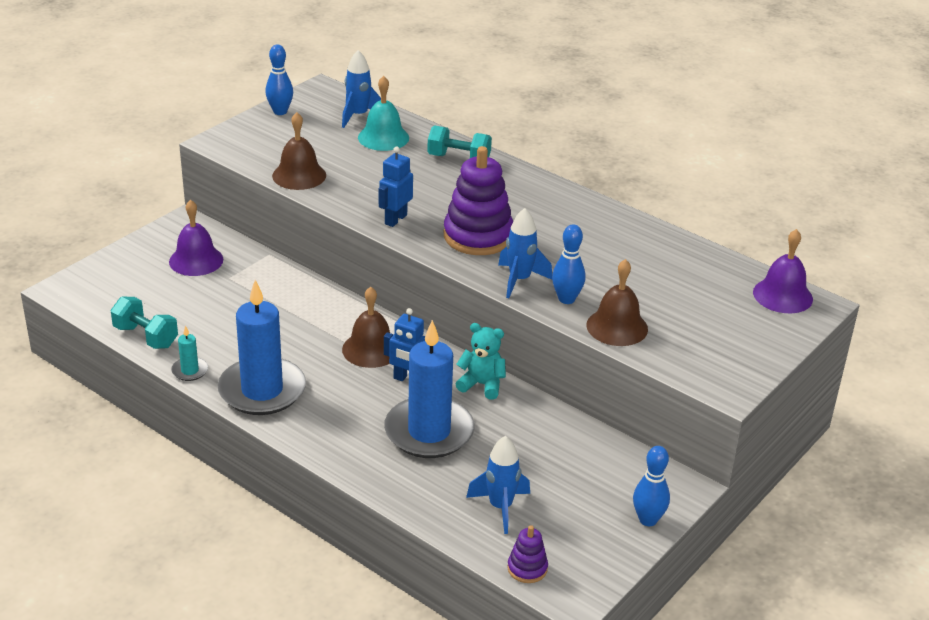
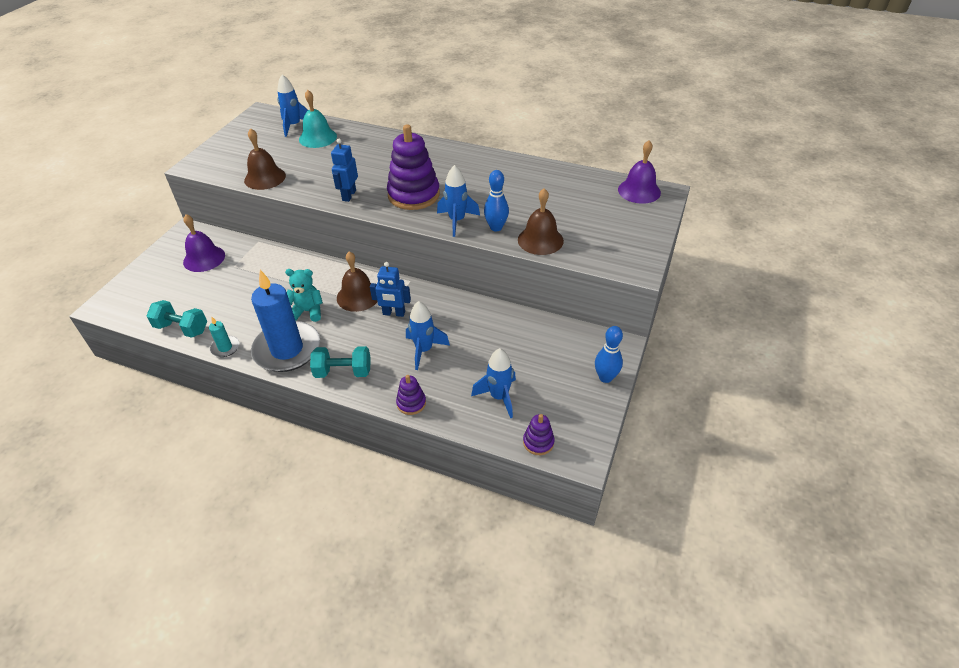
camera: 15 degrees left, 10 degrees up
(280, 112) = (235, 134): blue bowling pin -> none
(389, 487) = (411, 403): none -> purple stacking toy
(429, 432) = (424, 350): blue candle -> blue rocket
(459, 159) = (377, 142): turquoise dumbbell -> turquoise dumbbell (343, 372)
(482, 384) = (448, 303): turquoise teddy bear -> turquoise teddy bear (308, 311)

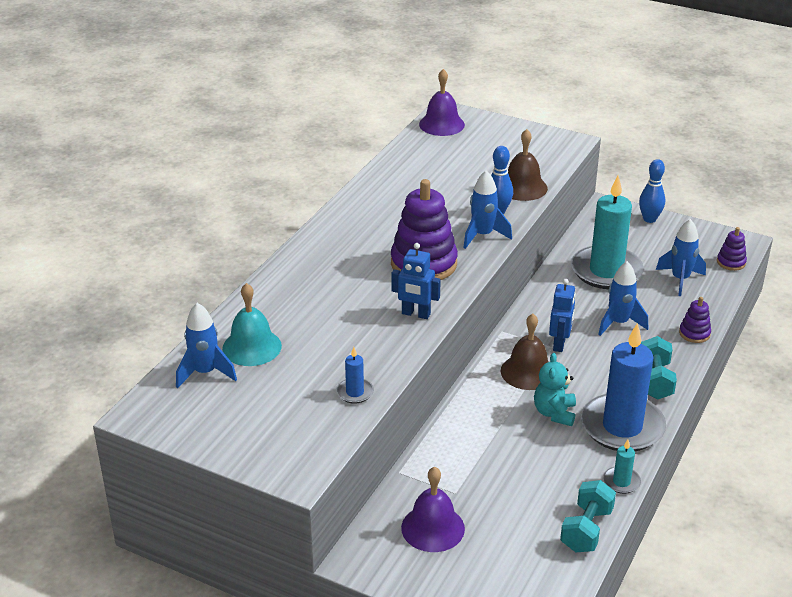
camera: 85 degrees left, 10 degrees down
(265, 178) = (355, 392): brown bell -> blue candle
(504, 343) = (606, 271): none -> turquoise candle

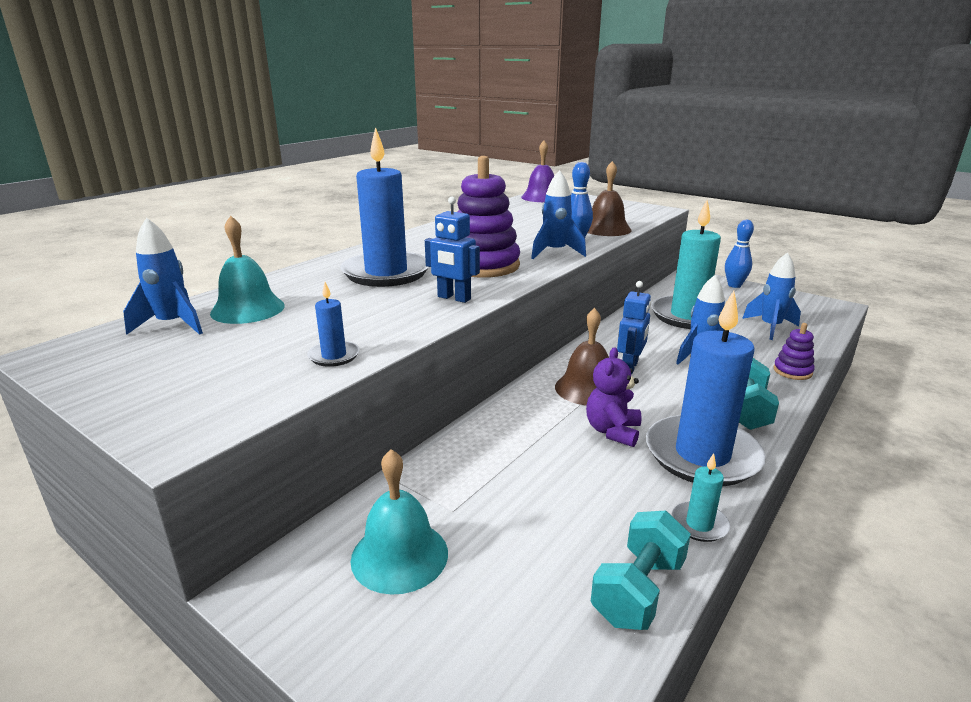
camera: 10 degrees right, 10 degrees down
(341, 284) = (386, 273): none -> blue candle
(433, 528) = (399, 555): purple bell -> turquoise bell
(554, 413) = (612, 431): turquoise teddy bear -> purple teddy bear
(731, 262) = (826, 319): purple stacking toy -> none

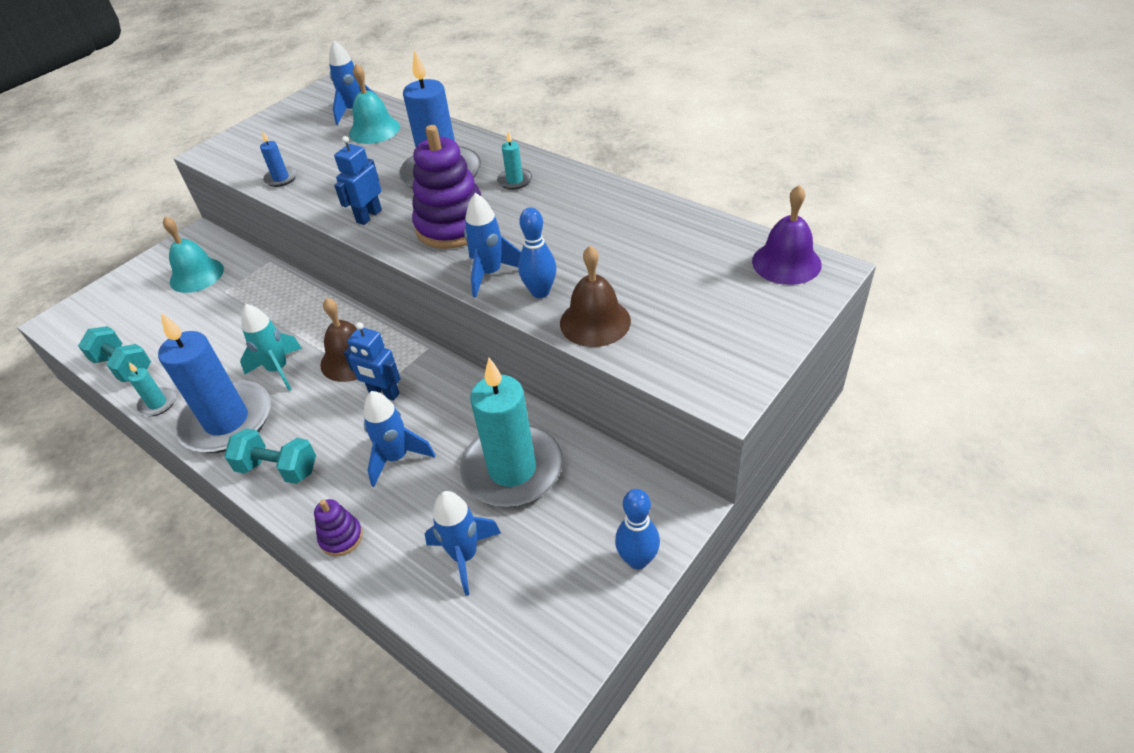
camera: 95 degrees right, 20 degrees up
(416, 249) = (515, 180): none -> turquoise candle
(612, 431) = (278, 370): purple teddy bear -> turquoise rocket

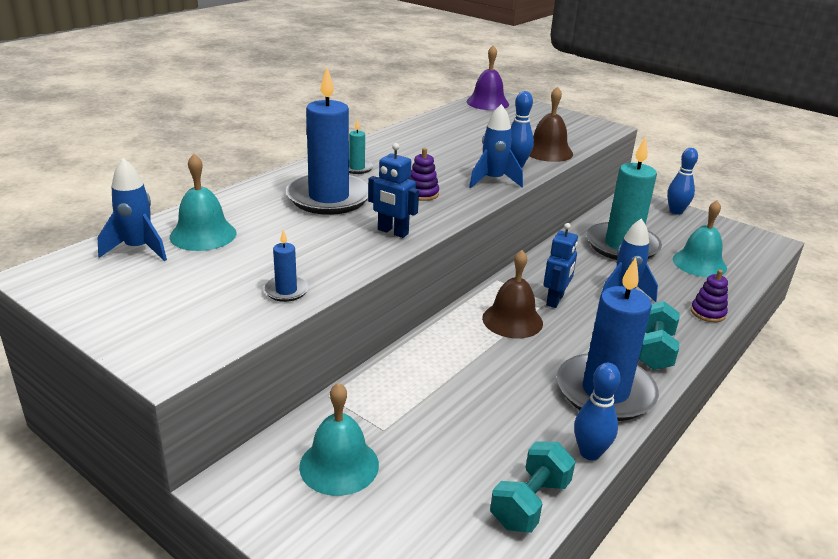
camera: 95 degrees left, 15 degrees down
(157, 403) = (590, 453): turquoise candle -> blue bowling pin
(278, 370) = (529, 365): turquoise rocket -> none
(452, 226) = (422, 194): purple stacking toy -> purple stacking toy, size x0.47
(465, 556) = (699, 263): blue rocket -> turquoise bell

